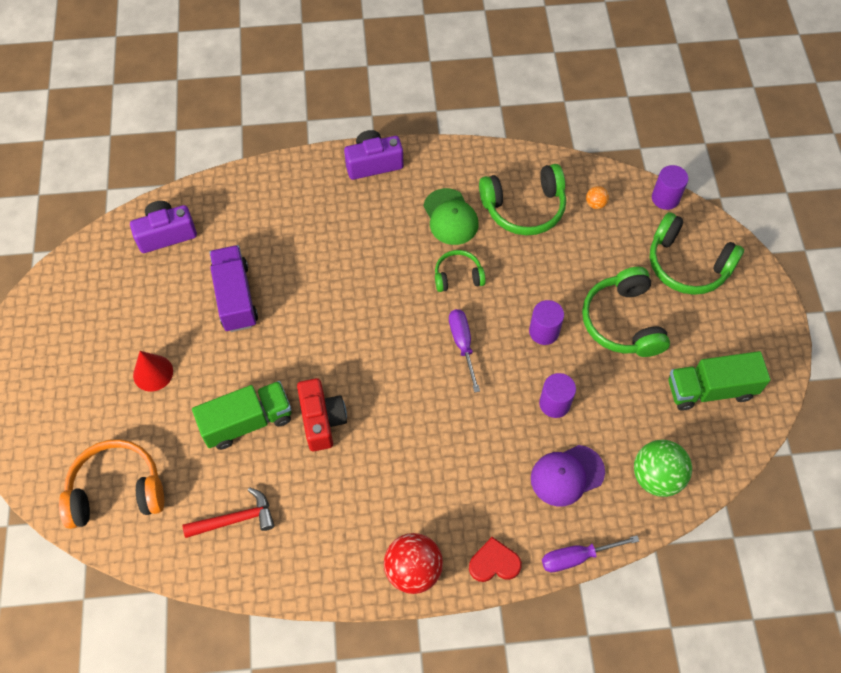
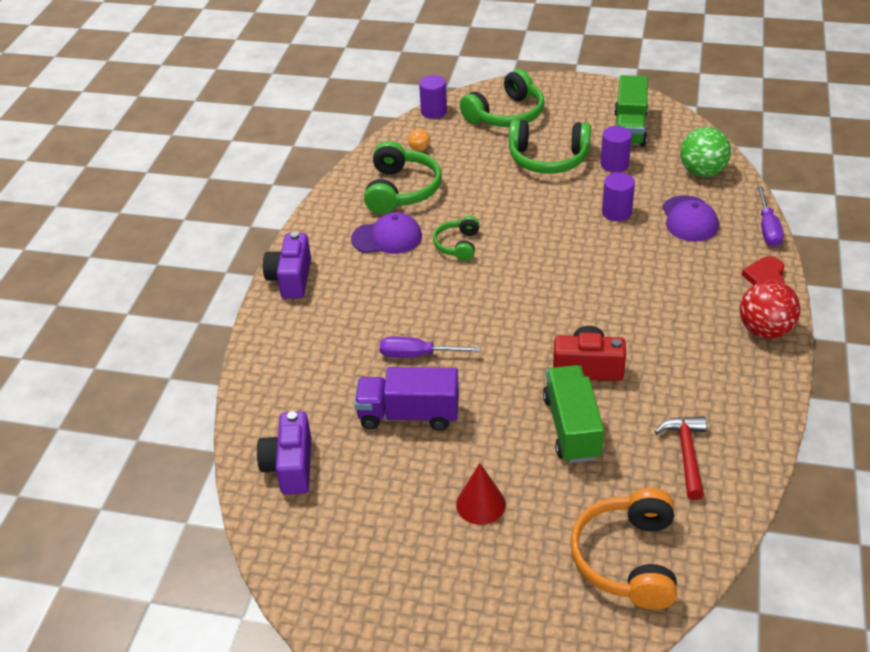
camera: 70 degrees left, 20 degrees down
(450, 217) = (387, 238): green cap -> purple cap
(462, 344) = (535, 256): purple screwdriver -> purple screwdriver (417, 355)
(544, 331) = (541, 204): purple cylinder -> purple cylinder (614, 164)

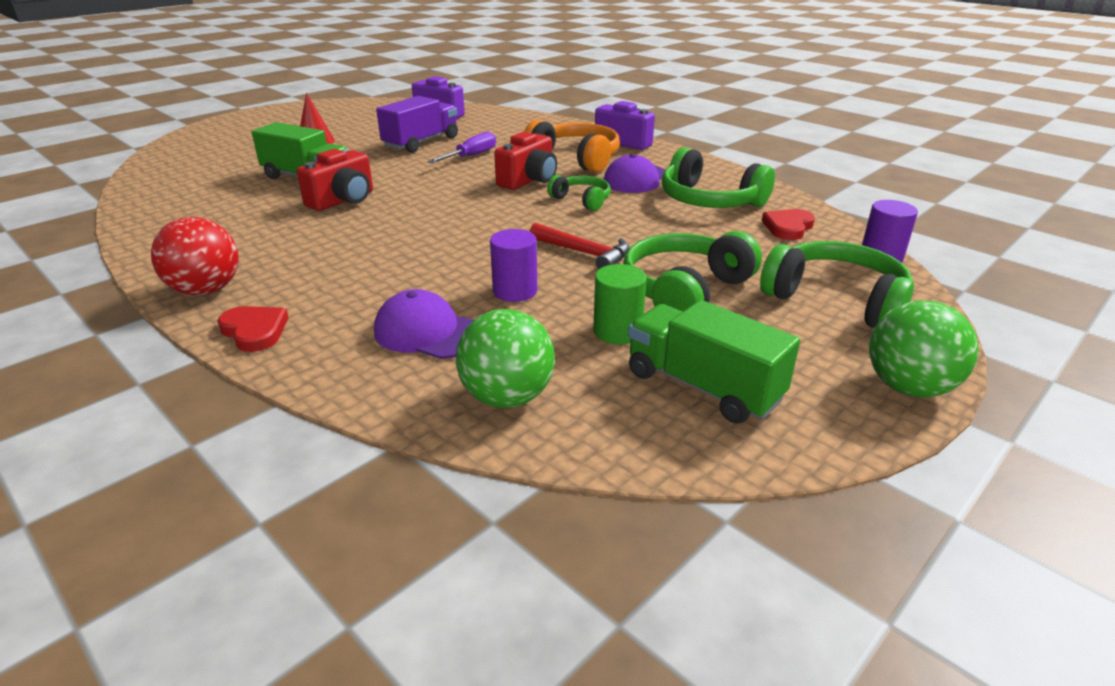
camera: 120 degrees right, 10 degrees down
(419, 149) = (788, 227): orange ball -> red heart
(443, 289) = (529, 180): none -> red camera
(506, 114) = (836, 300): green headphones -> green headphones turned 135 degrees clockwise
(568, 85) = (908, 387): none -> green ball
(614, 164) = (617, 331): purple cylinder -> green cylinder
(628, 559) = (192, 162): orange headphones -> orange headphones (575, 159)
(686, 454) = (200, 202): red hammer -> red hammer (584, 253)
(768, 229) = (313, 383): purple screwdriver -> none

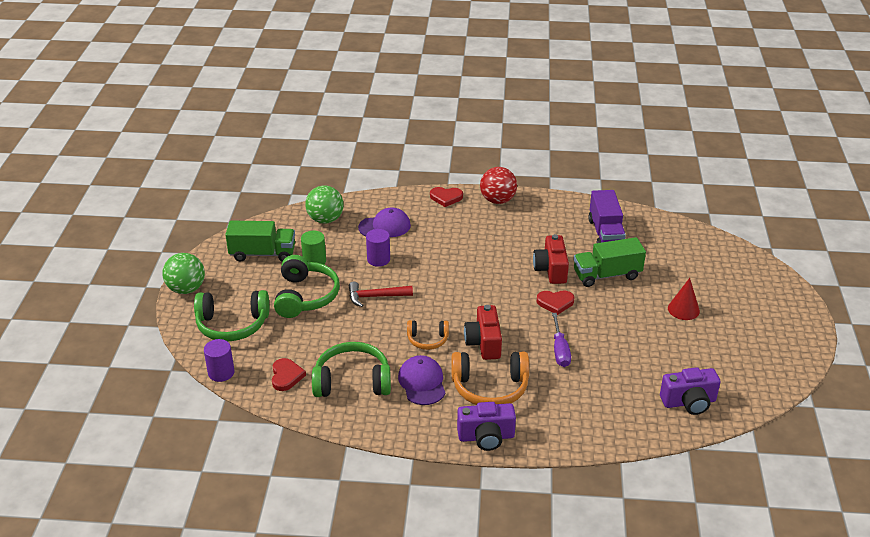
camera: 140 degrees right, 5 degrees up
(402, 179) = (555, 303): none -> red heart
(421, 142) = (620, 348): purple truck -> purple truck (605, 233)
(581, 200) = (427, 339): green headphones -> orange headphones

